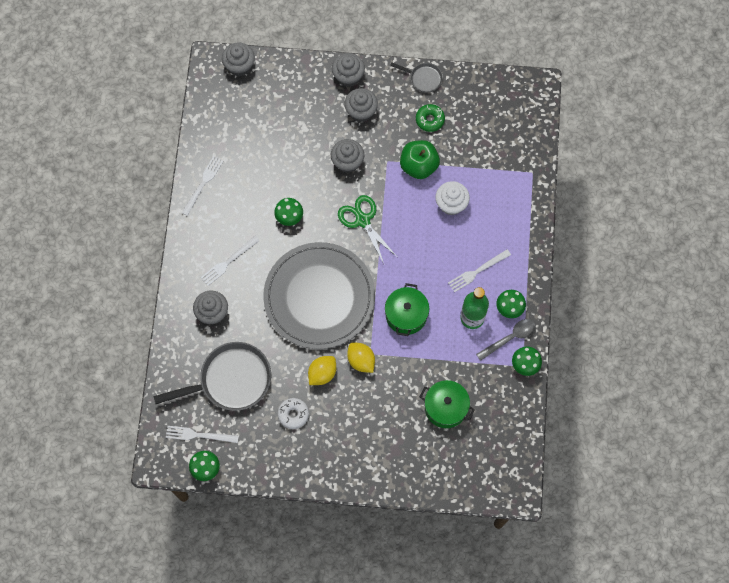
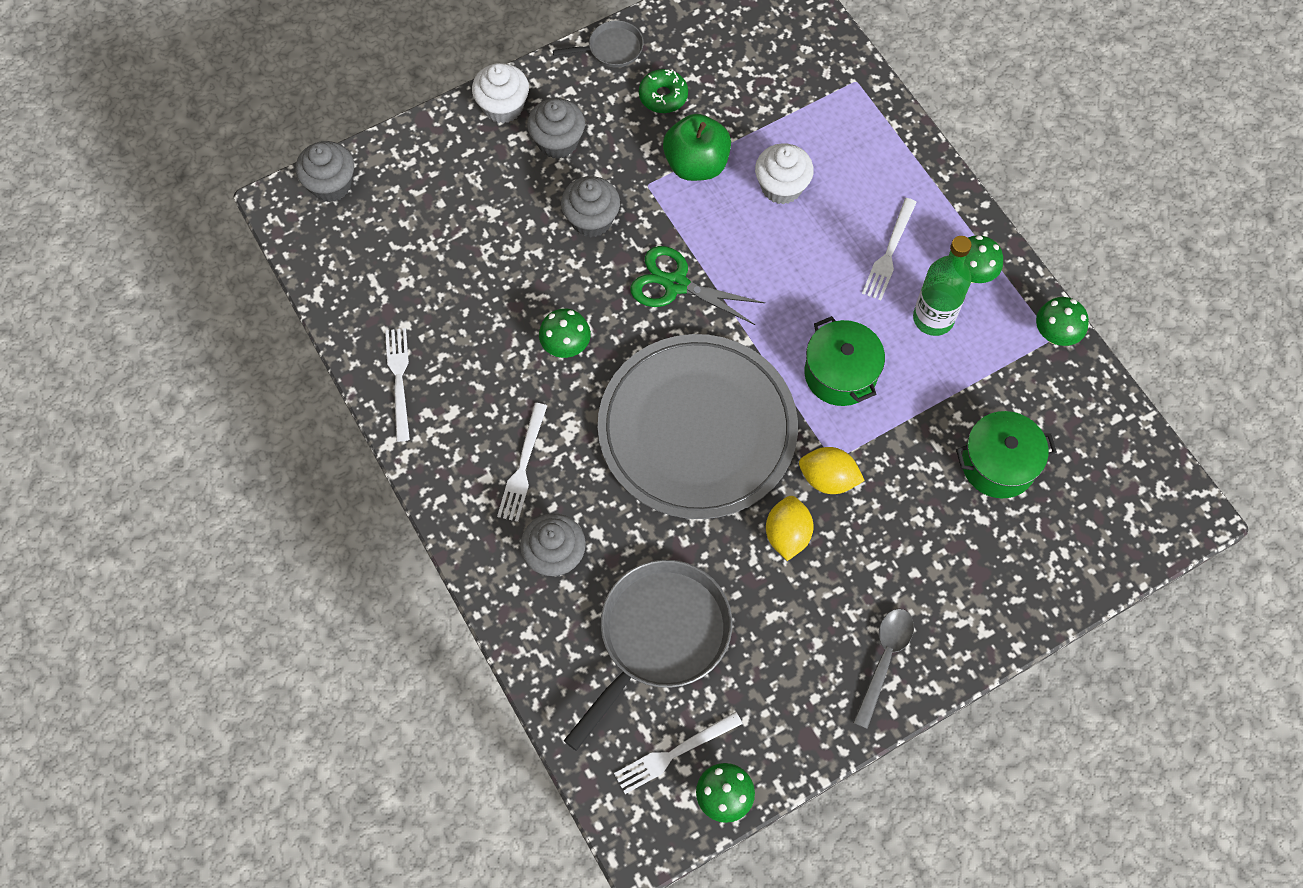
camera: 35 degrees left, 5 degrees down
(293, 414) = (792, 623): white donut -> none
(348, 76) = (503, 107): grey cupcake -> white cupcake
(510, 338) = (1006, 312): grey spoon -> grey spoon (884, 660)

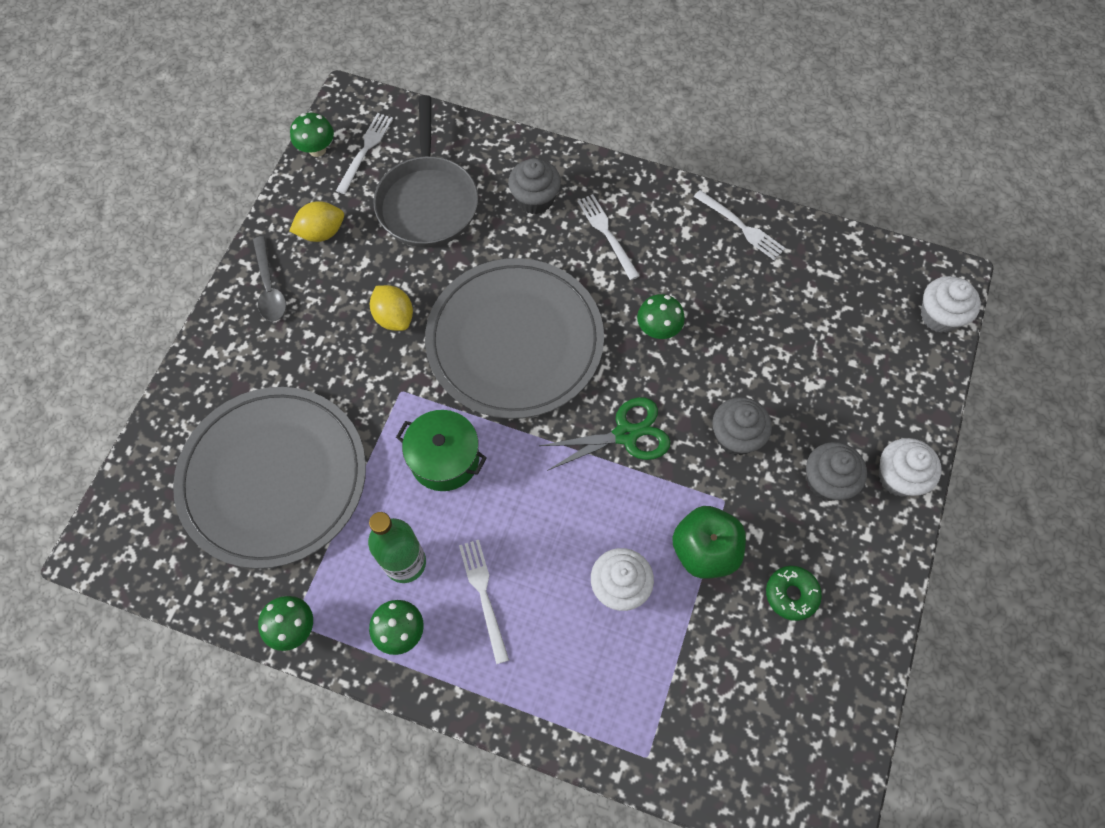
camera: 140 degrees right, 0 degrees up
(331, 185) = (939, 316): grey cupcake -> white cupcake
(612, 49) = (877, 606): grey pan -> none
(828, 479) = (394, 374): yellow lemon -> yellow lemon (322, 232)
(998, 464) = (273, 478): green pot -> grey plate

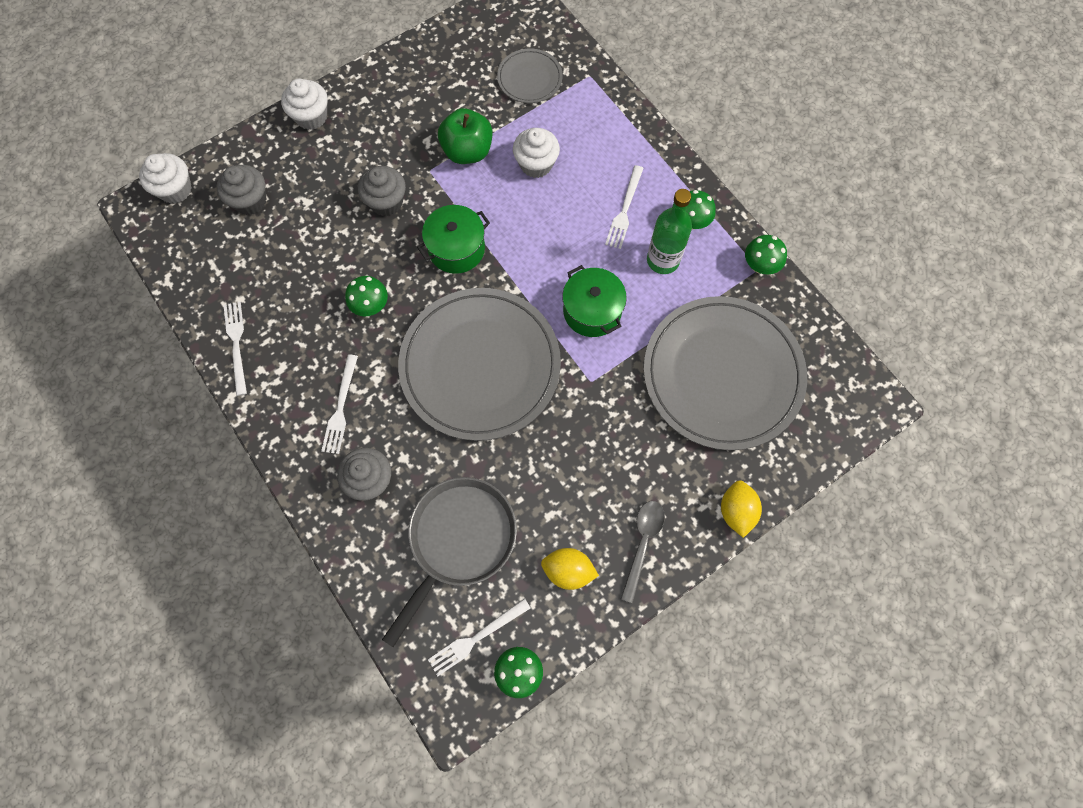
camera: 145 degrees left, 5 degrees up
(394, 317) = (557, 446): yellow lemon -> yellow lemon (736, 511)
(626, 434) = (456, 249): green scissors -> green pot
(714, 699) = (529, 78): none -> grey plate
(791, 594) = (438, 99): green donut -> none
(827, 481) = (356, 141): grey cupcake -> grey cupcake (250, 201)

